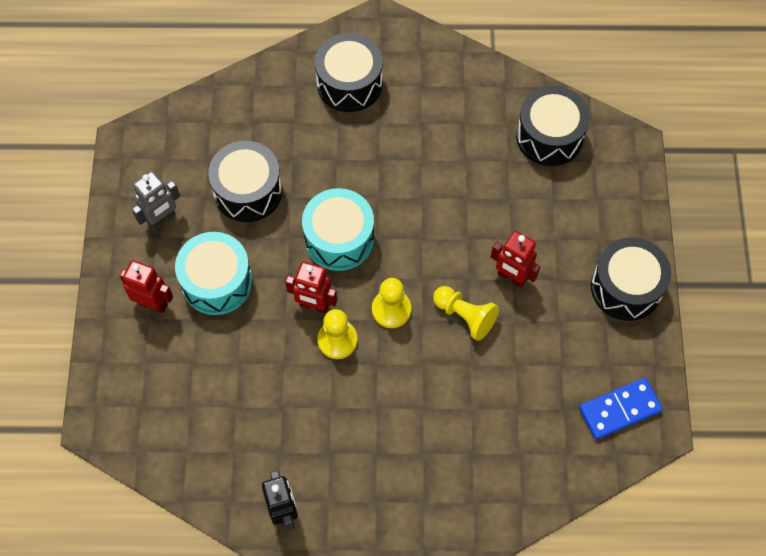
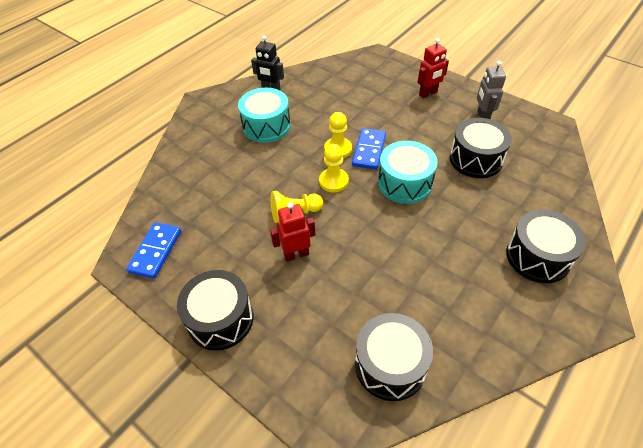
camera: 130 degrees right, 15 degrees down
(217, 282) = (420, 120): turquoise drum -> turquoise drum (266, 126)
(314, 305) = (369, 150): red robot -> blue domino

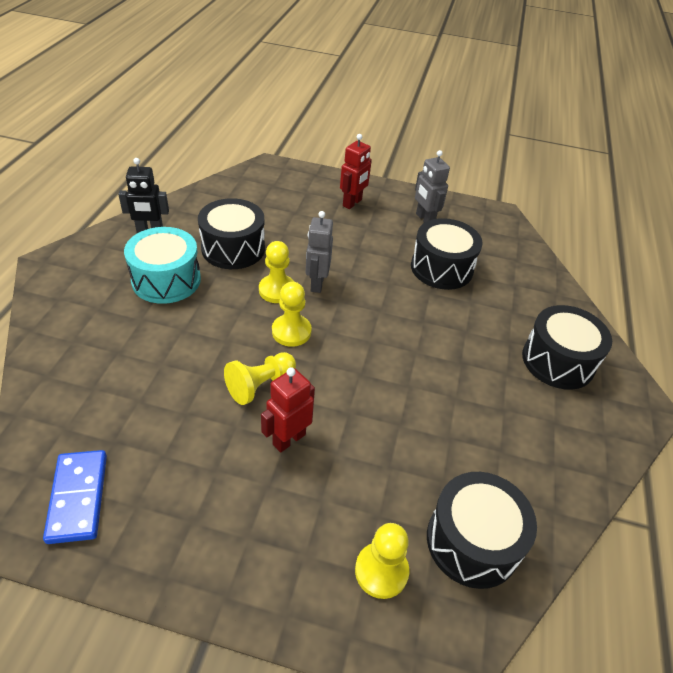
camera: 30 degrees left, 5 degrees down
(220, 319) = (226, 563): black drum -> black drum (233, 248)
(315, 360) = (381, 571): none -> yellow pawn
(369, 150) = (316, 283): blue domino -> grey robot
(405, 183) = (378, 313): turquoise drum -> none

